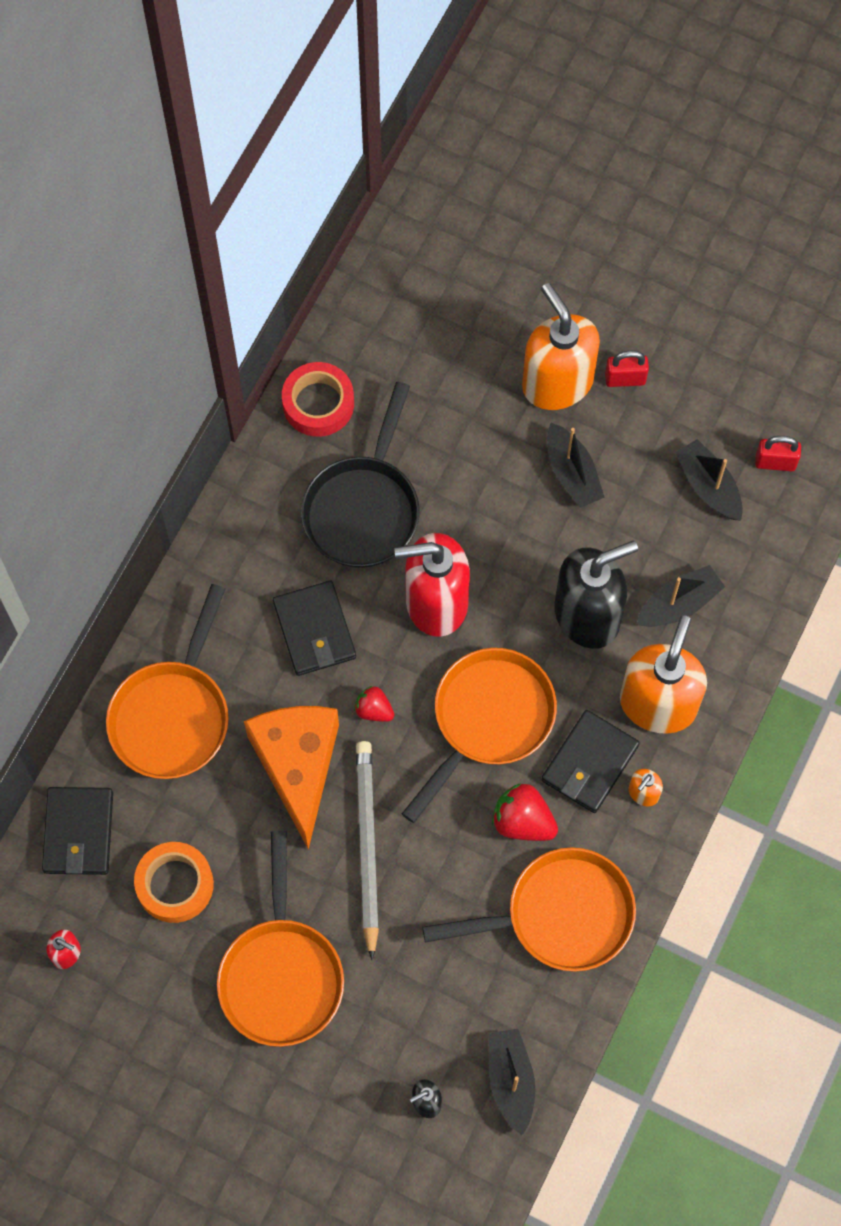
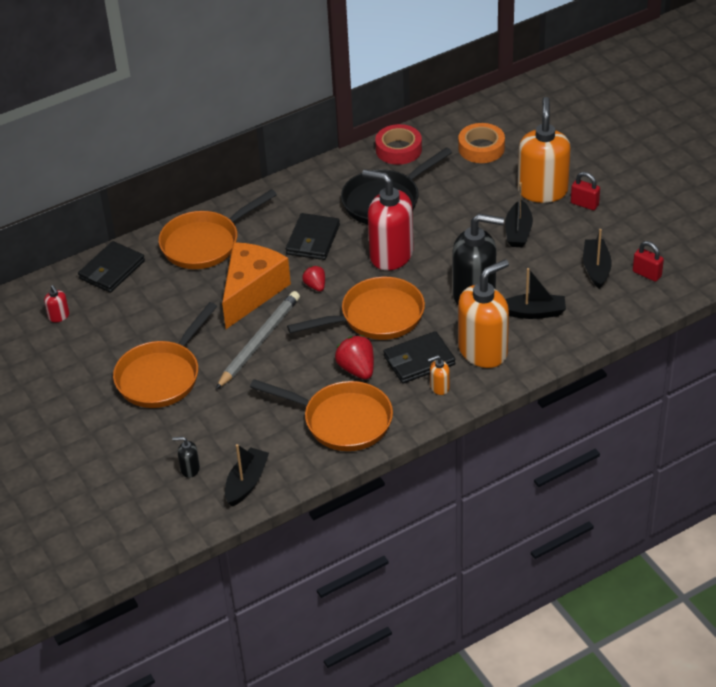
camera: 35 degrees right, 25 degrees down
(175, 885) = (141, 313): orange tape -> orange tape (481, 148)

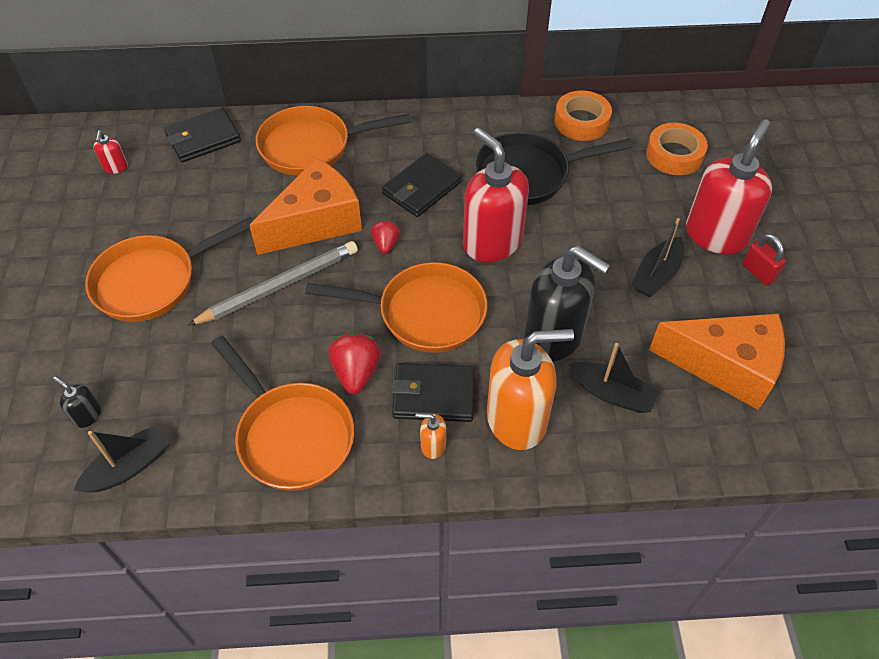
camera: 25 degrees right, 10 degrees up
(398, 149) = (581, 121): red tape -> orange tape
(542, 191) = (716, 234): orange soap dispenser -> red soap dispenser
(596, 268) = (726, 367): black boat -> orange cheese
(647, 274) = (789, 404): red padlock -> none

